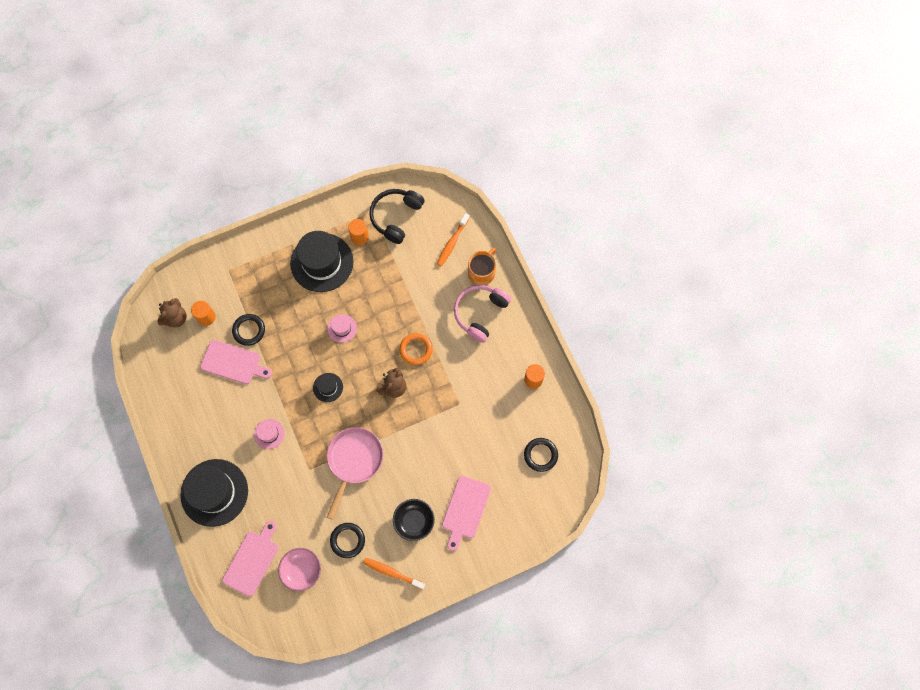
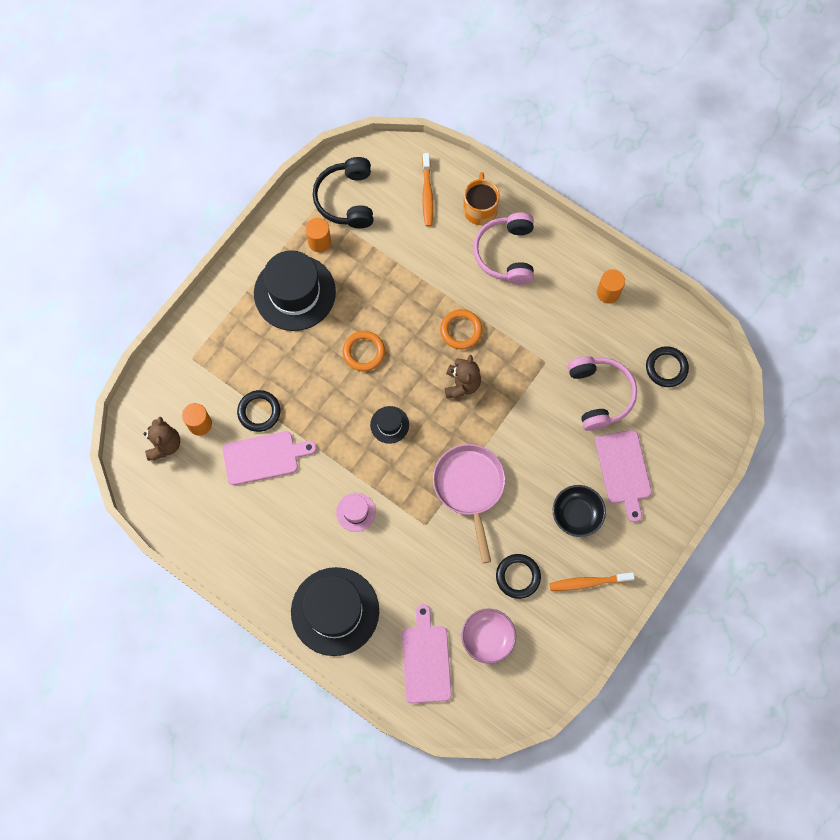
camera: 30 degrees left, 0 degrees up
(342, 328) = (364, 352): pink hat -> orange ring
(482, 447) = (600, 395): none -> pink headphones

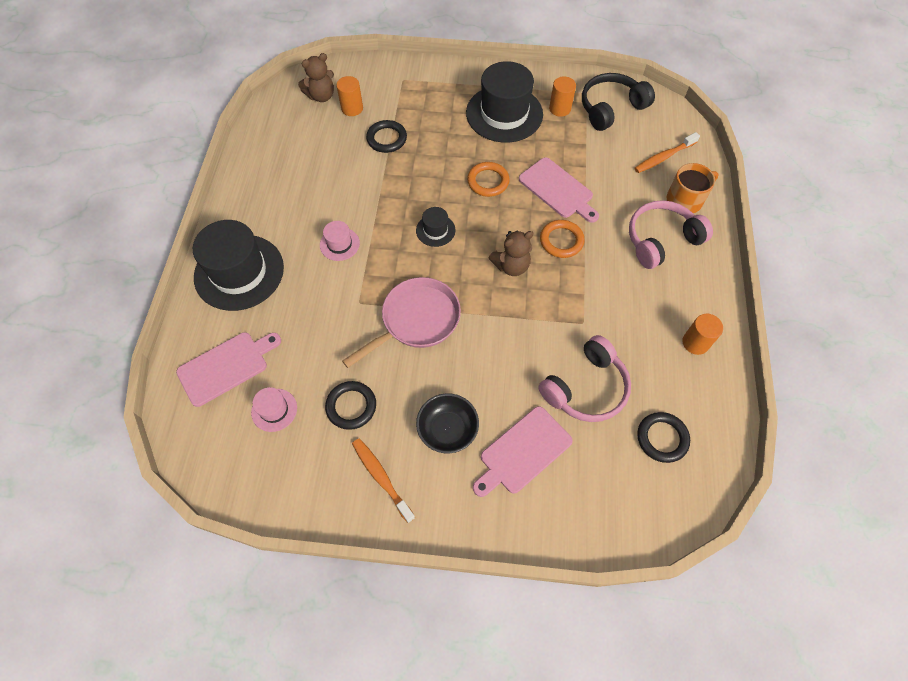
camera: 60 degrees right, 10 degrees down
(264, 457) = (350, 160): pink cutting board -> pink cutting board (558, 190)
(487, 638) = (274, 410): pink bowl -> pink hat

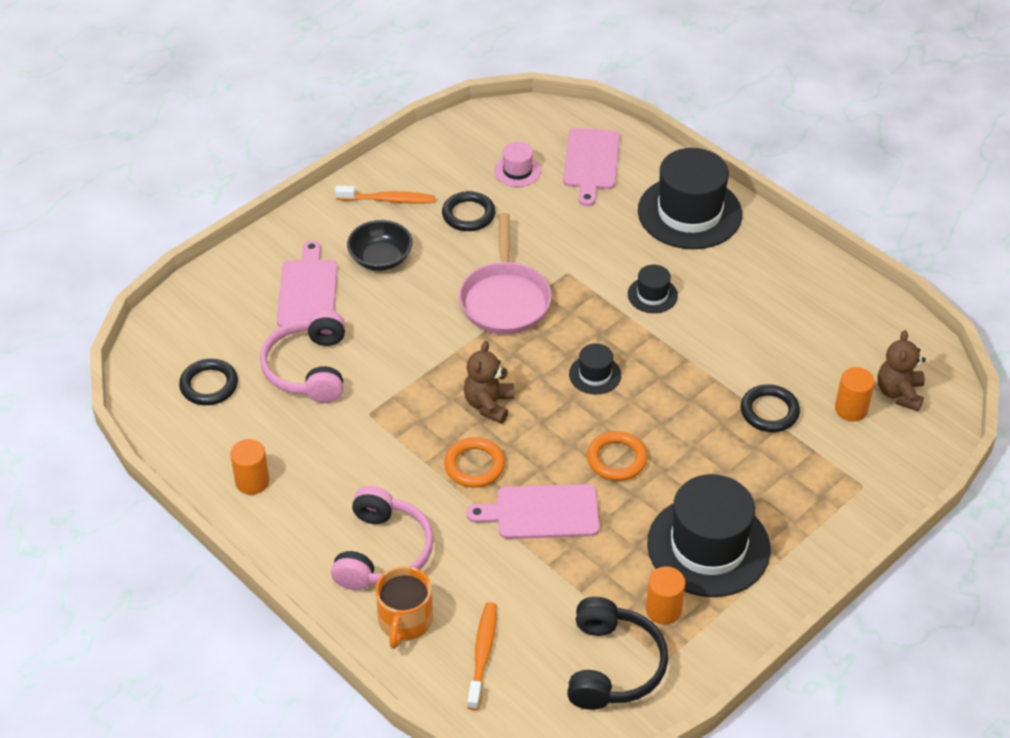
camera: 130 degrees right, 15 degrees down
(339, 244) = (652, 295): pink hat -> black hat

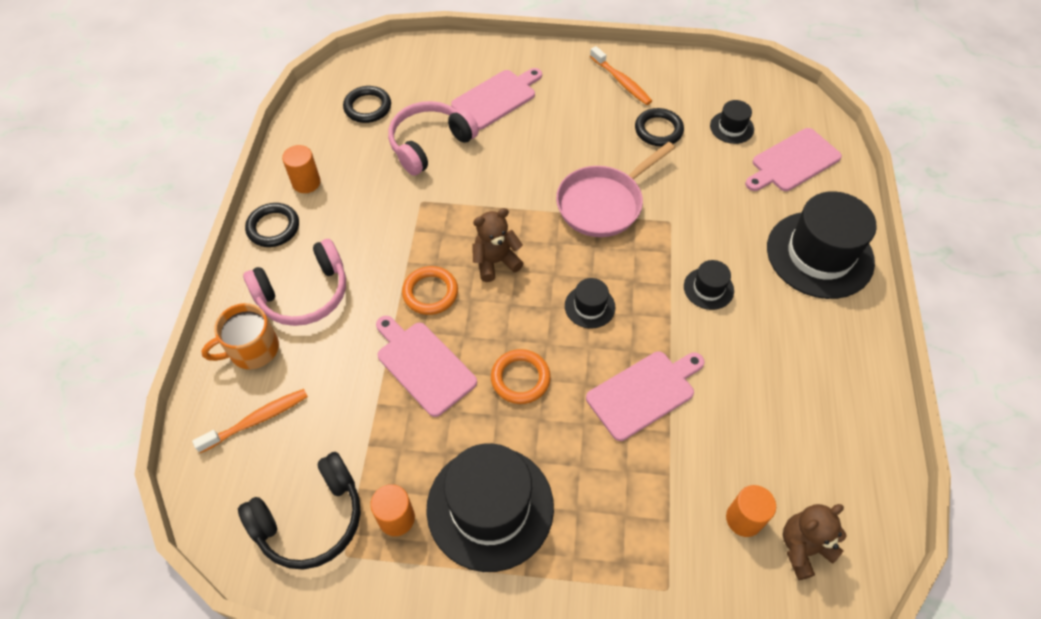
camera: 50 degrees right, 10 degrees up
(380, 258) = (565, 113): black bowl -> none
(517, 171) = (731, 127): pink hat -> black hat
(702, 394) = (644, 392): none -> pink cutting board
(769, 411) = (676, 455): black ring -> black ring (273, 227)

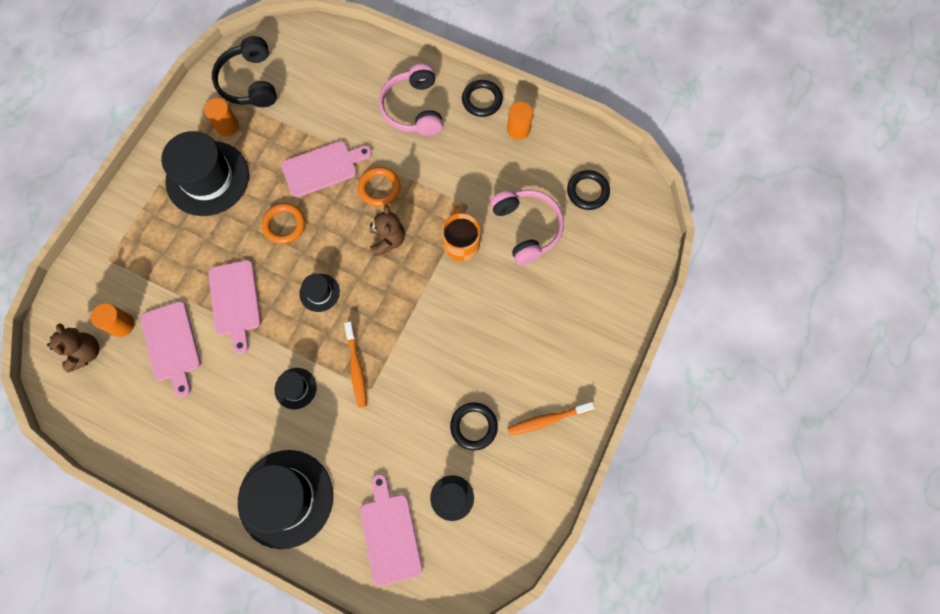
camera: 110 degrees right, 15 degrees up
(252, 349) = (382, 71): orange mug -> orange mug (461, 243)
(257, 420) = (328, 65): orange toothbrush -> orange toothbrush (356, 368)
(496, 98) = (563, 299): pink cutting board -> pink cutting board (172, 344)
(603, 203) = (410, 342): pink pan -> none

